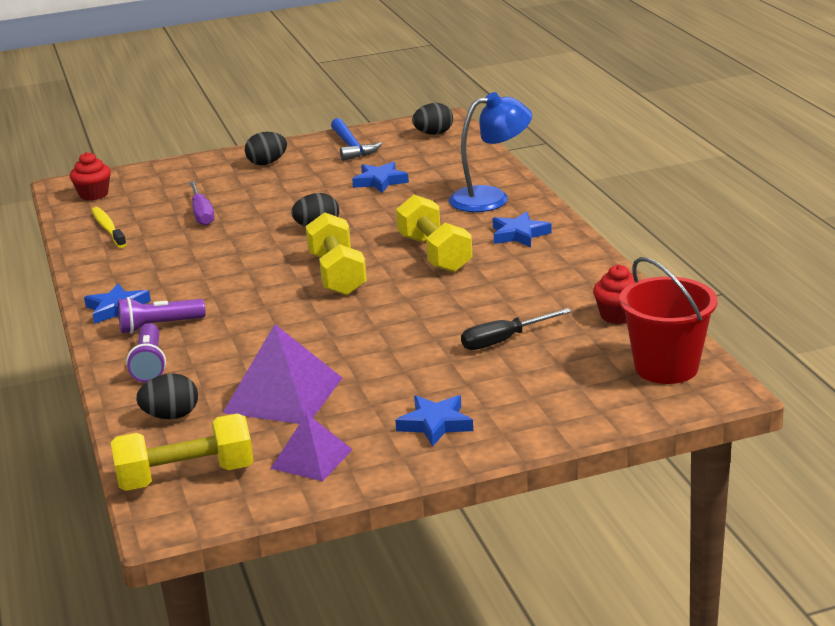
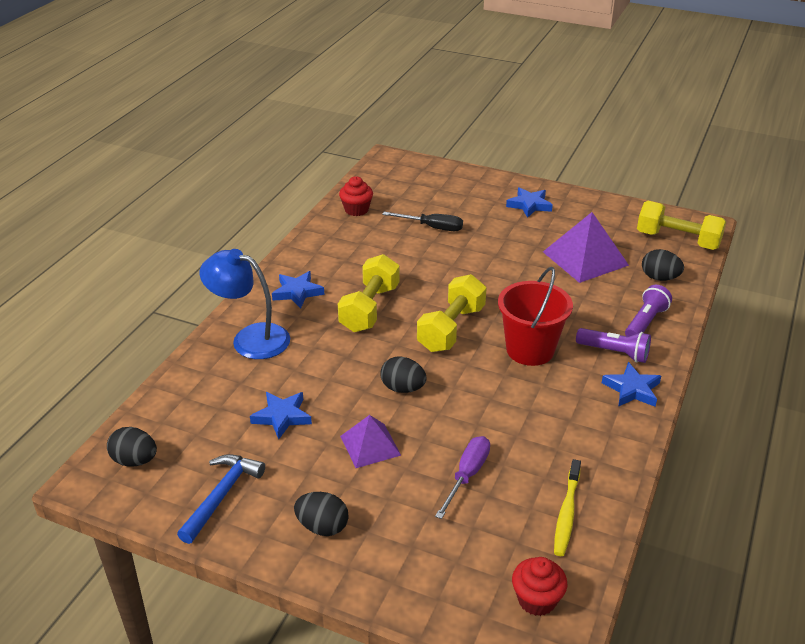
camera: 140 degrees left, 10 degrees up
(311, 458) = (607, 218): purple pyramid -> purple pyramid (370, 445)
(666, 367) = (388, 176): red bucket -> red bucket (530, 350)

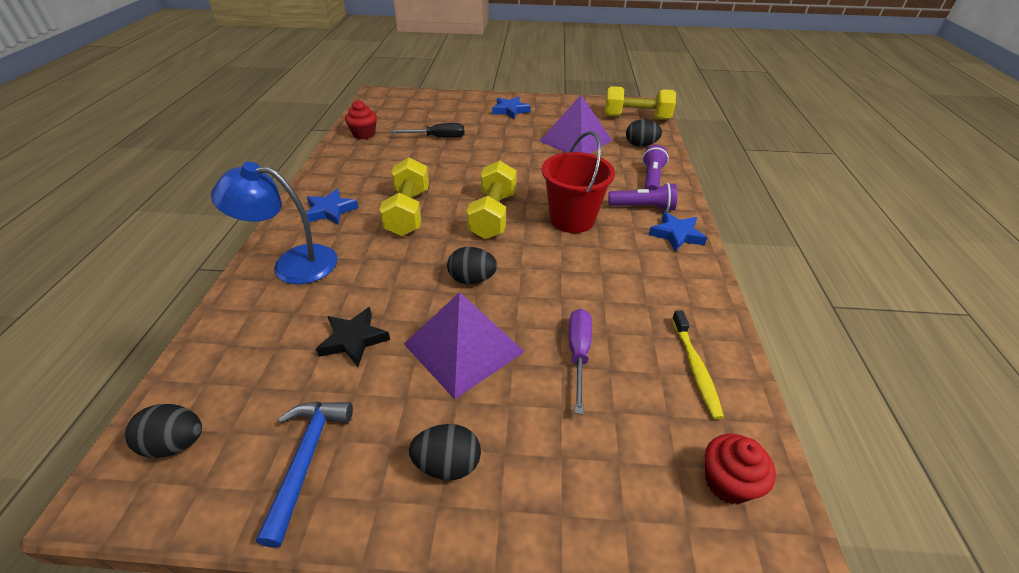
camera: 20 degrees left, 5 degrees up
(282, 417) = (354, 339): blue star -> black star
(370, 445) = (463, 347): purple pyramid -> purple pyramid, size x1.63

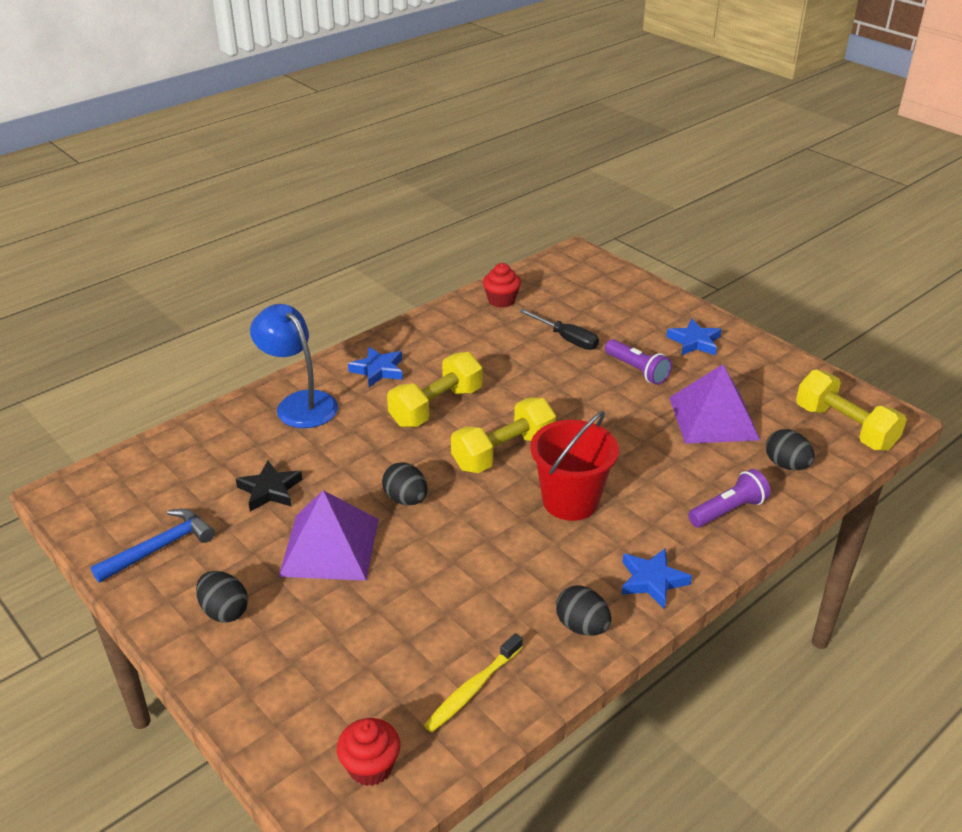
camera: 45 degrees right, 5 degrees down
(176, 444) = (113, 488): black egg -> black egg (582, 626)
(578, 354) = (401, 611): purple screwdriver -> none
(643, 207) = (664, 533): purple flashlight -> purple flashlight (637, 370)

